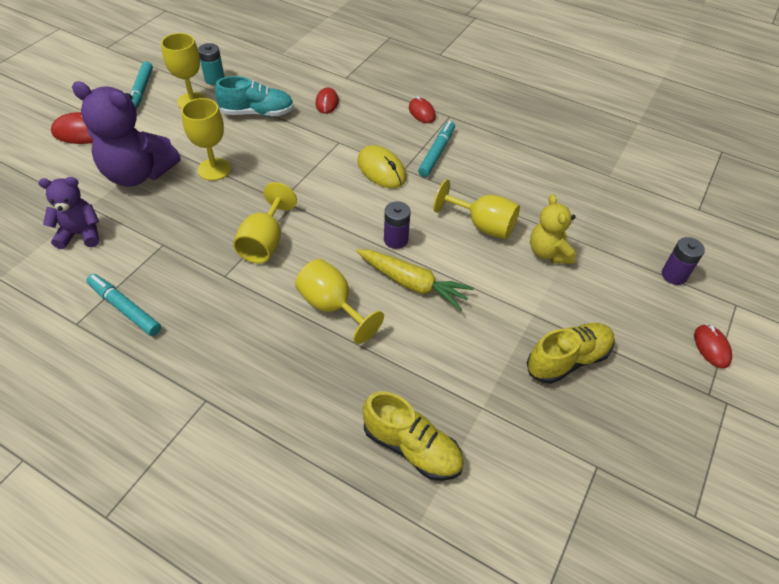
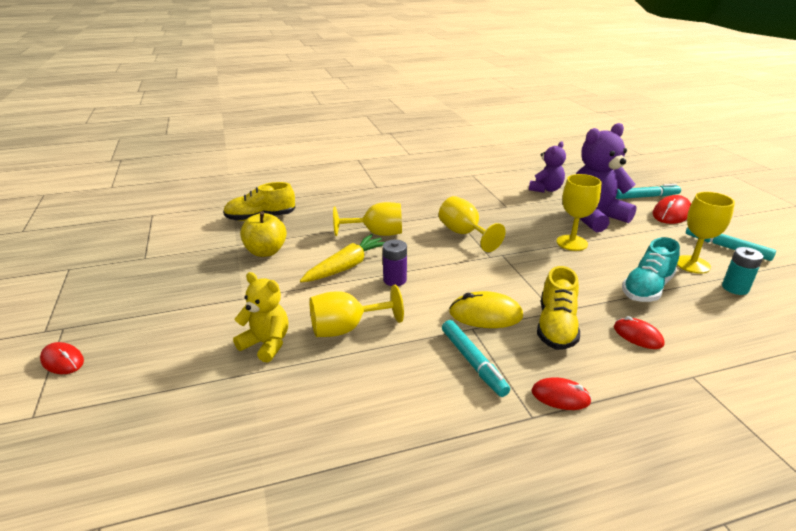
camera: 135 degrees right, 20 degrees down
(125, 308) = (466, 186): turquoise marker -> turquoise marker (646, 197)
(413, 284) = (347, 266): yellow carrot -> yellow carrot turned 150 degrees clockwise
(462, 367) = (266, 251): none -> yellow apple
(568, 360) = (195, 289): yellow shoe -> yellow shoe (556, 327)
(674, 275) = (118, 403): purple battery -> none

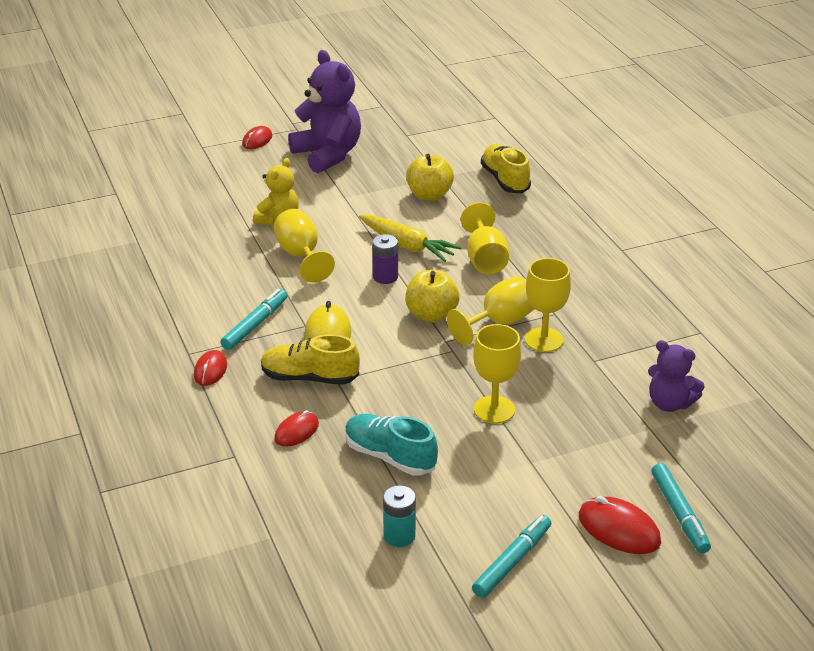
camera: 85 degrees right, 5 degrees up
(454, 260) = (431, 314): none -> yellow apple
(473, 362) = (255, 325): turquoise marker -> turquoise marker turned 150 degrees clockwise
(594, 217) = (579, 441): purple teddy bear -> purple teddy bear (328, 155)
(692, 264) = (455, 511): yellow goblet -> yellow goblet (544, 340)

